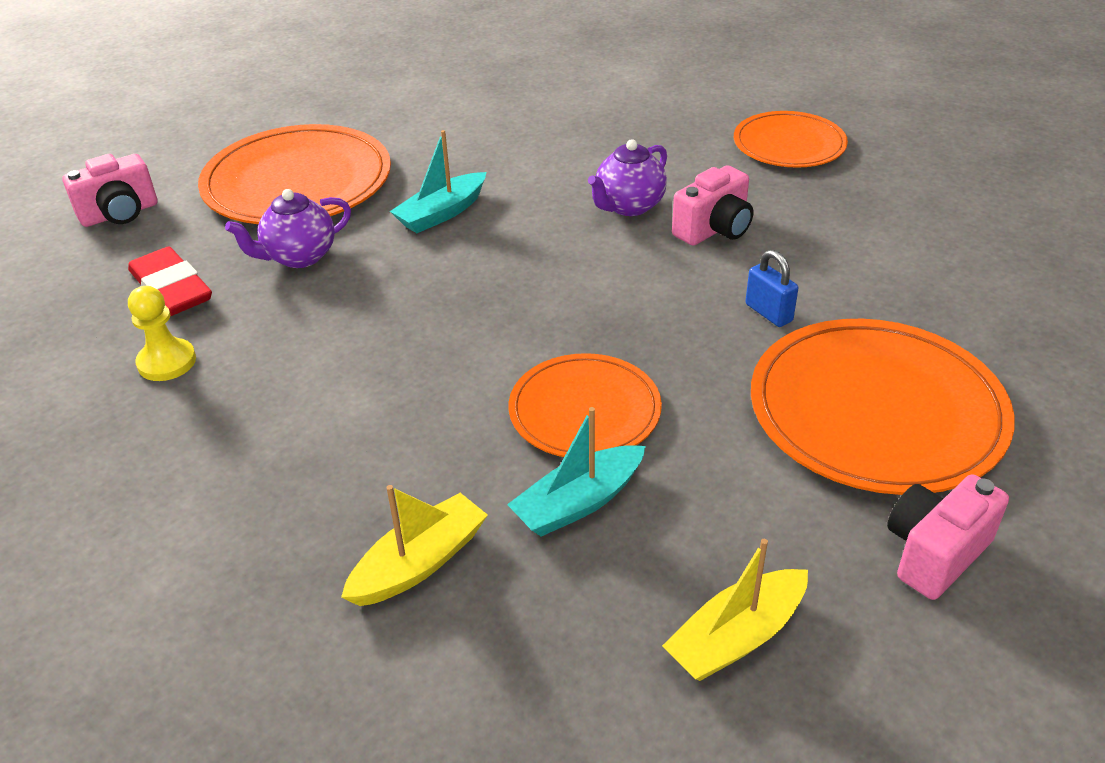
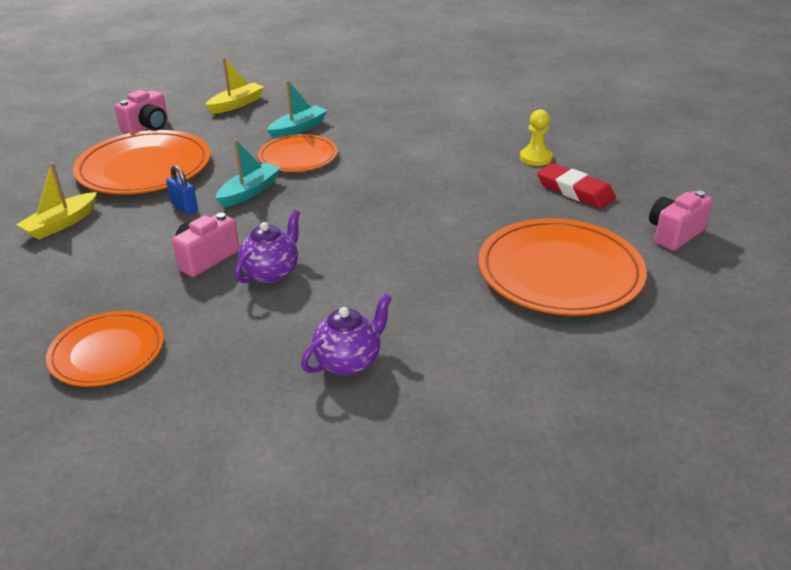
camera: 170 degrees right, 5 degrees down
(299, 257) = (508, 215): purple teapot -> purple teapot (349, 361)
(419, 563) = (362, 110): yellow boat -> yellow boat (61, 224)
(442, 213) = (422, 255): turquoise boat -> turquoise boat (249, 192)

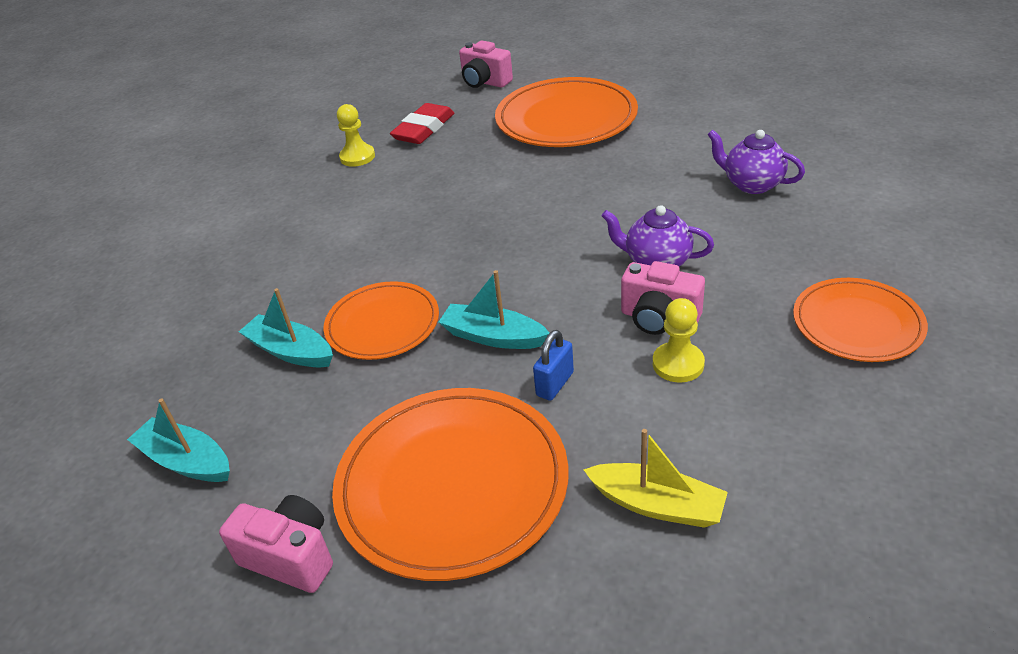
camera: 100 degrees left, 5 degrees up
(154, 256) = (678, 364): none -> yellow pawn
(236, 104) = (186, 461): yellow boat -> turquoise boat

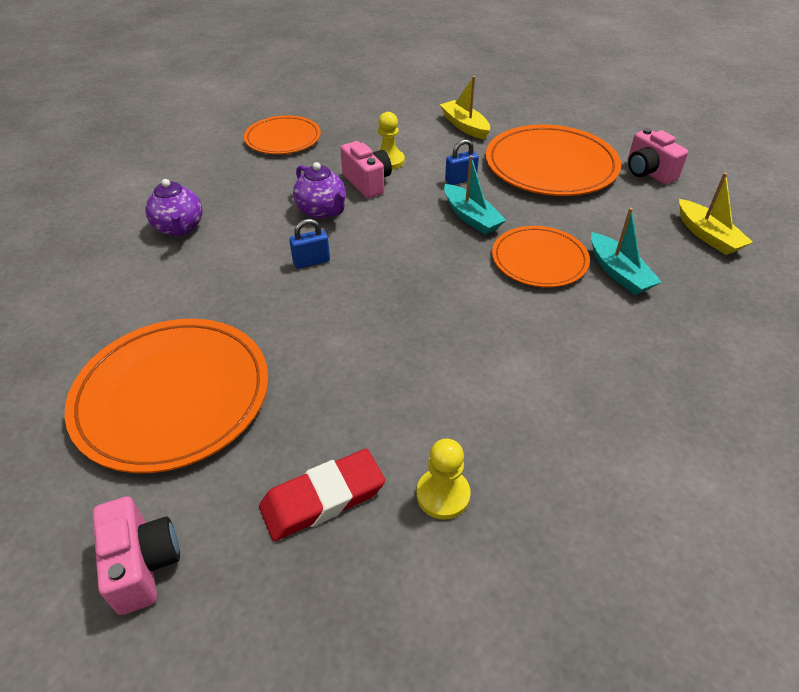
camera: 150 degrees left, 5 degrees up
(186, 461) = (708, 236): turquoise boat -> yellow boat
(595, 218) = (311, 262): none -> blue padlock

